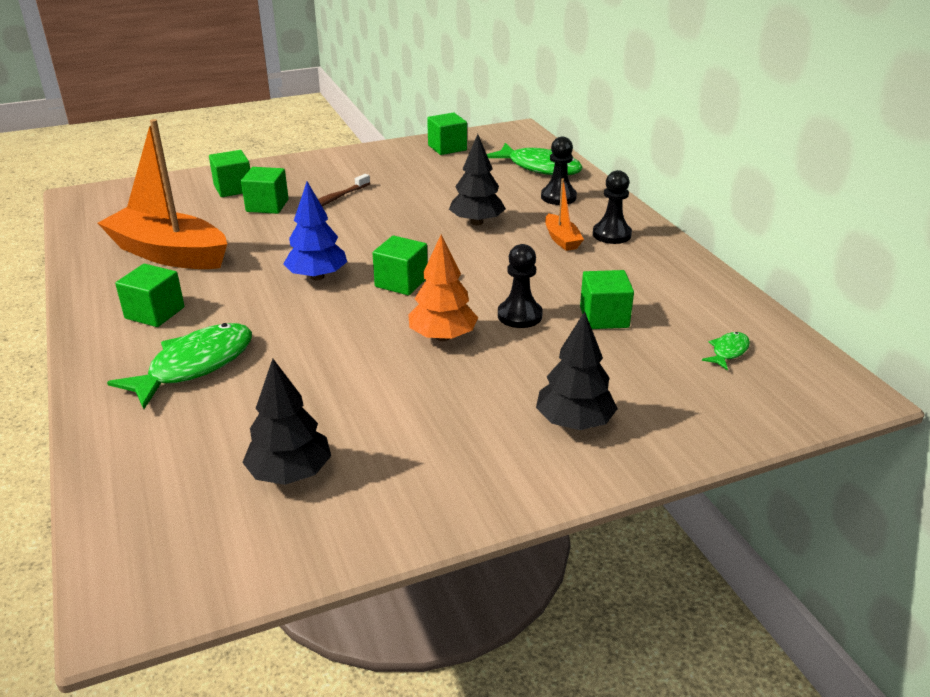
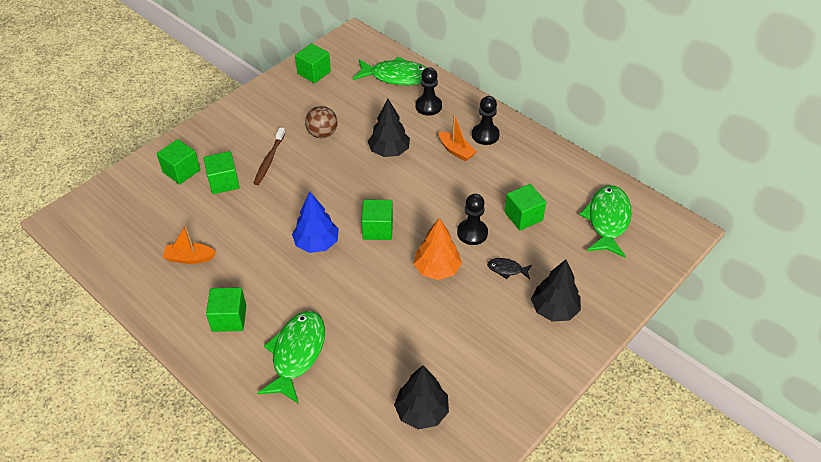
camera: 25 degrees left, 15 degrees up
(169, 254) = (189, 258): orange boat -> orange boat, size x0.46
(411, 193) = (322, 134): none -> brown ball
(538, 362) = (507, 269): none -> black fish
(728, 351) = (607, 220): green fish -> green fish, size x2.15

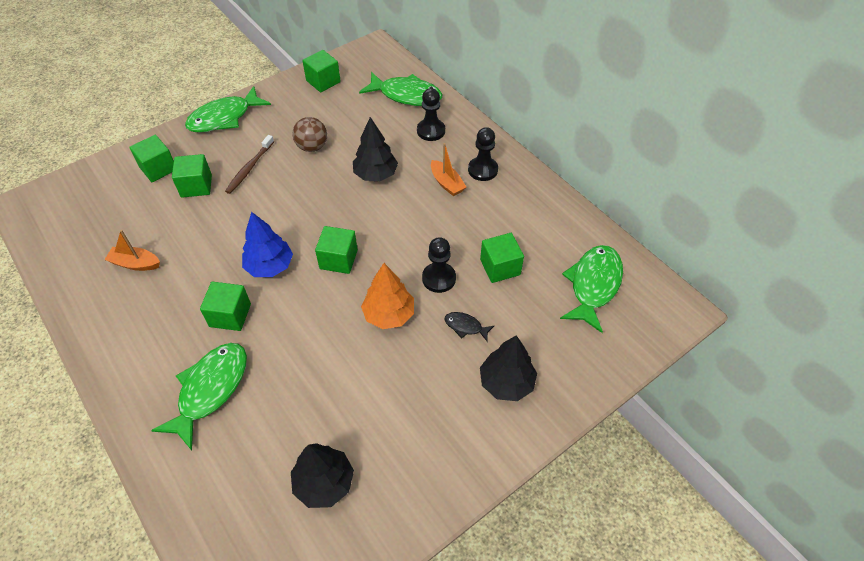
camera: 10 degrees right, 5 degrees up
(229, 117) = (224, 118): none -> green fish
(229, 318) = (153, 337): green cube -> green cube (230, 315)

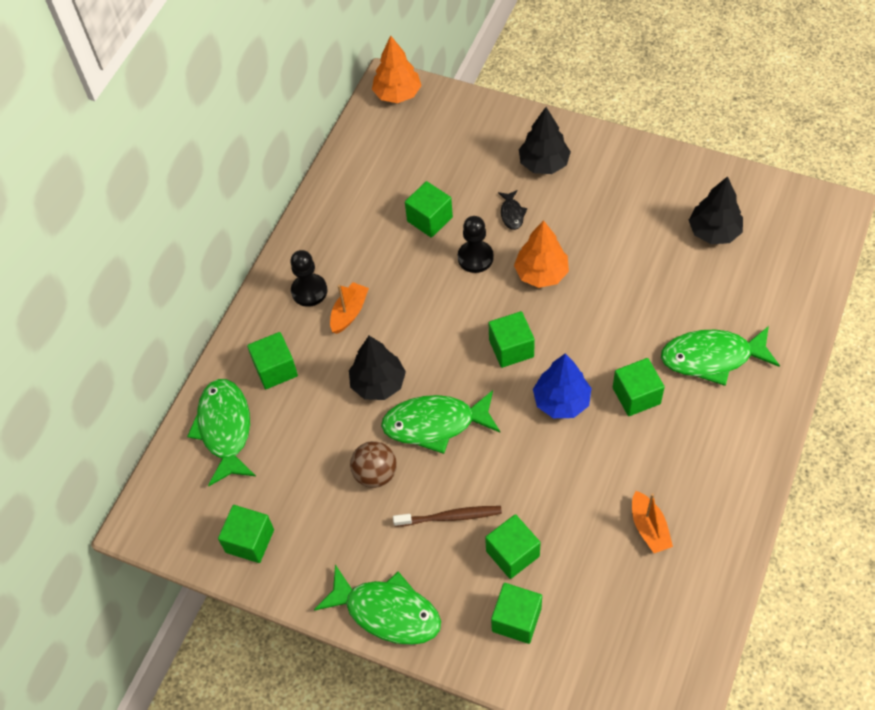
camera: 115 degrees left, 5 degrees up
(431, 131) = (275, 369): black pawn -> green cube
(593, 285) = (403, 147): green fish -> green fish (435, 424)
(664, 310) = (397, 94): none -> orange tree

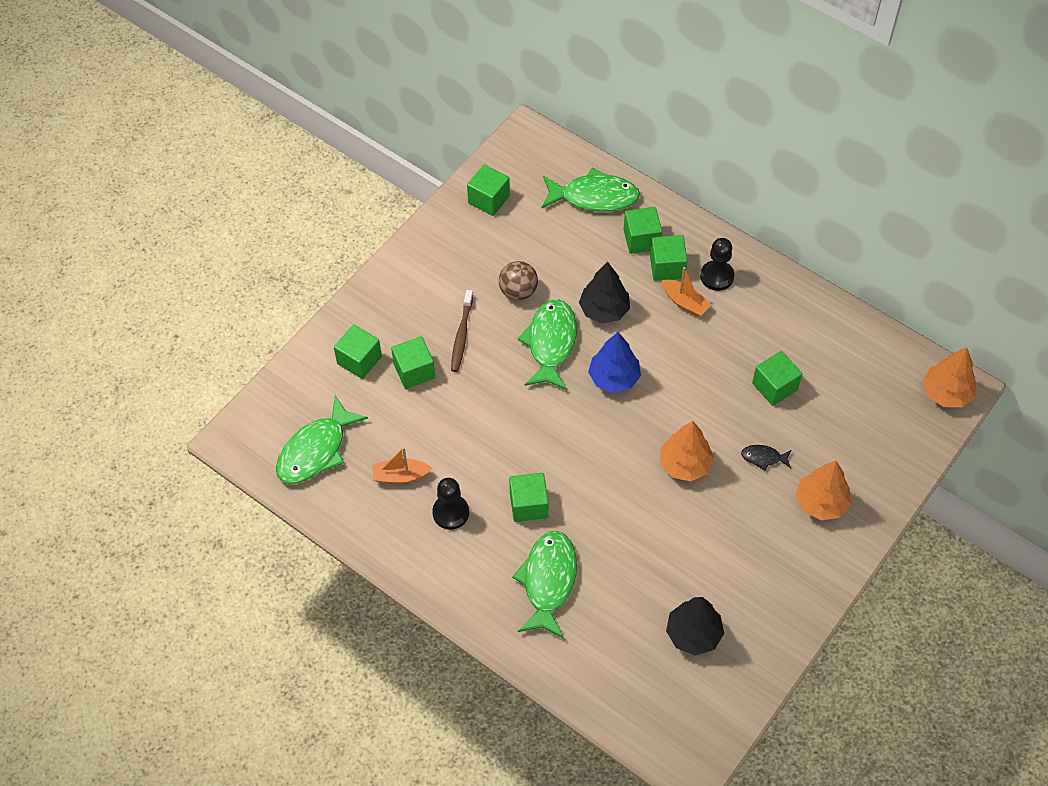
camera: 100 degrees right, 0 degrees up
(387, 612) = (398, 277): green fish -> green fish (316, 450)
(475, 258) = (718, 414): black pawn -> black pawn (450, 513)
(511, 348) = (609, 418): green cube -> green cube (667, 267)
(544, 164) = (821, 503): black tree -> orange tree
(561, 401) = (542, 444): blue tree -> blue tree (614, 378)

